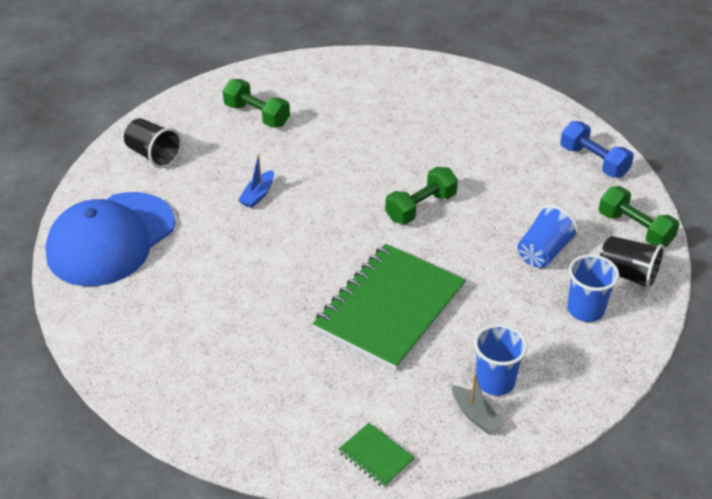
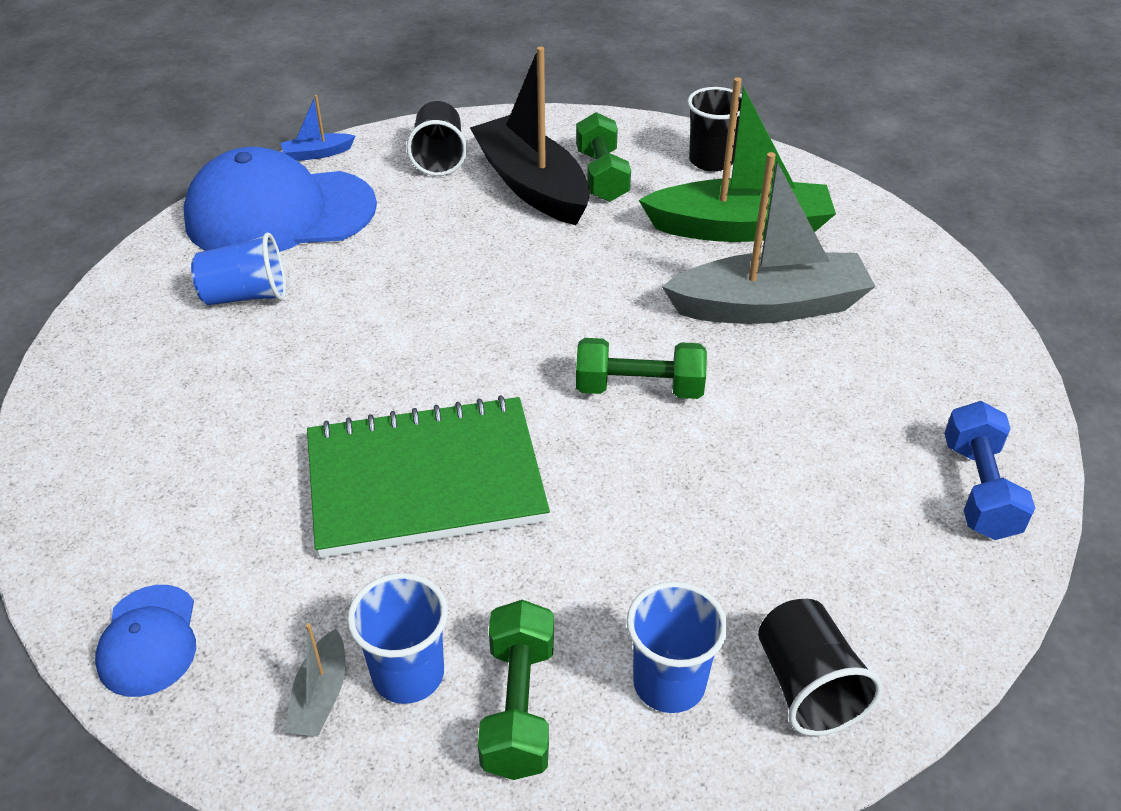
camera: 45 degrees right, 0 degrees up
(228, 141) = (532, 185): none -> black boat
(258, 195) = (478, 257): blue boat -> blue boat (317, 154)
(299, 76) = (711, 161): none -> black cup
(360, 104) = (740, 228): none -> green boat
(376, 456) = (149, 640): green notebook -> blue cap
(423, 134) = (769, 306): none -> grey boat
(543, 252) = (722, 558): blue cup -> blue cup (246, 296)
(635, 229) = (914, 629): green dumbbell -> green dumbbell (519, 706)

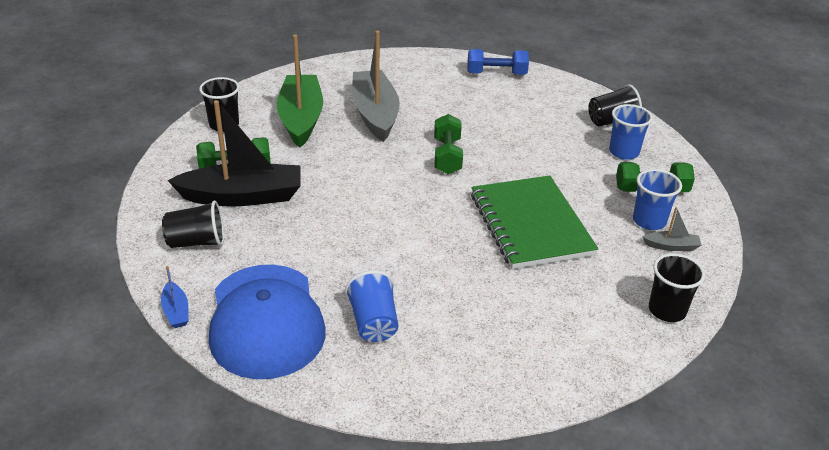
camera: 95 degrees left, 5 degrees down
(149, 640) = (667, 310): blue cap -> black cup
(532, 185) = (243, 196): black boat -> black boat turned 150 degrees counterclockwise

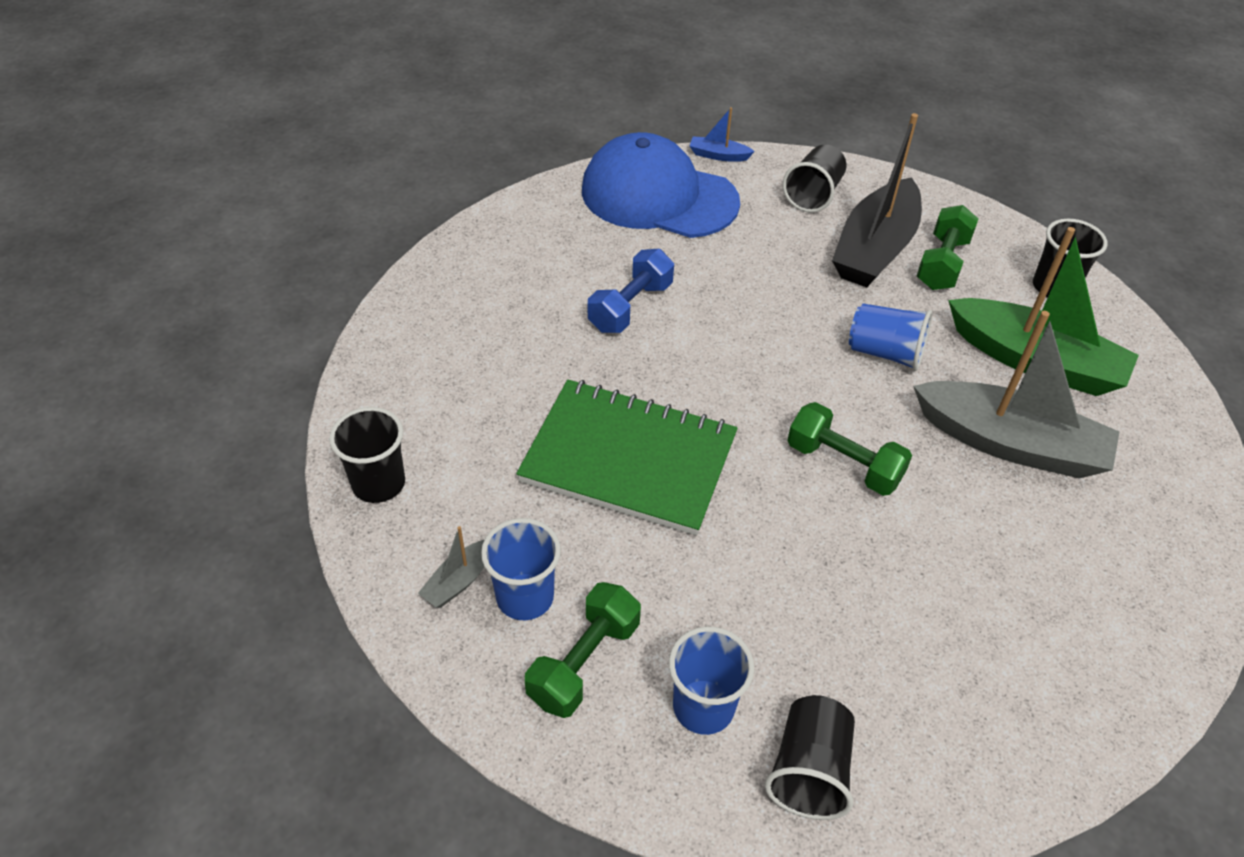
camera: 125 degrees right, 10 degrees up
(373, 322) = (593, 255): blue cup -> blue cup (885, 353)
(496, 74) = (1085, 695): blue dumbbell -> blue dumbbell (630, 307)

